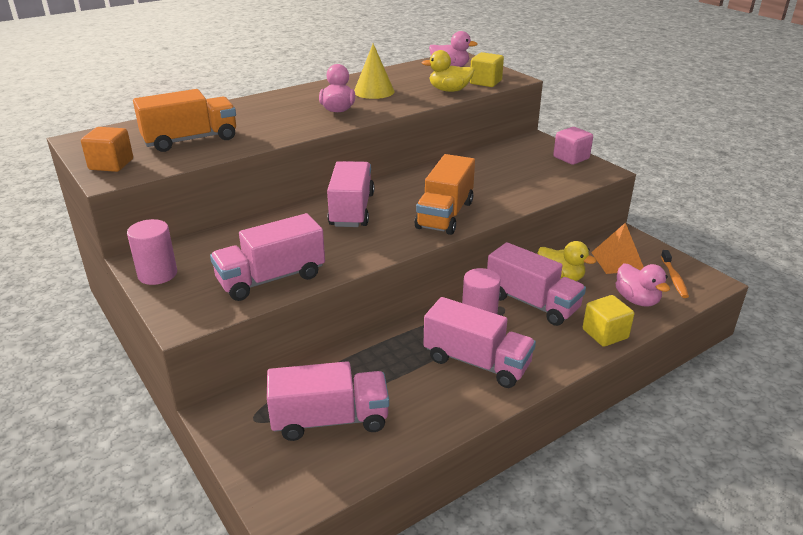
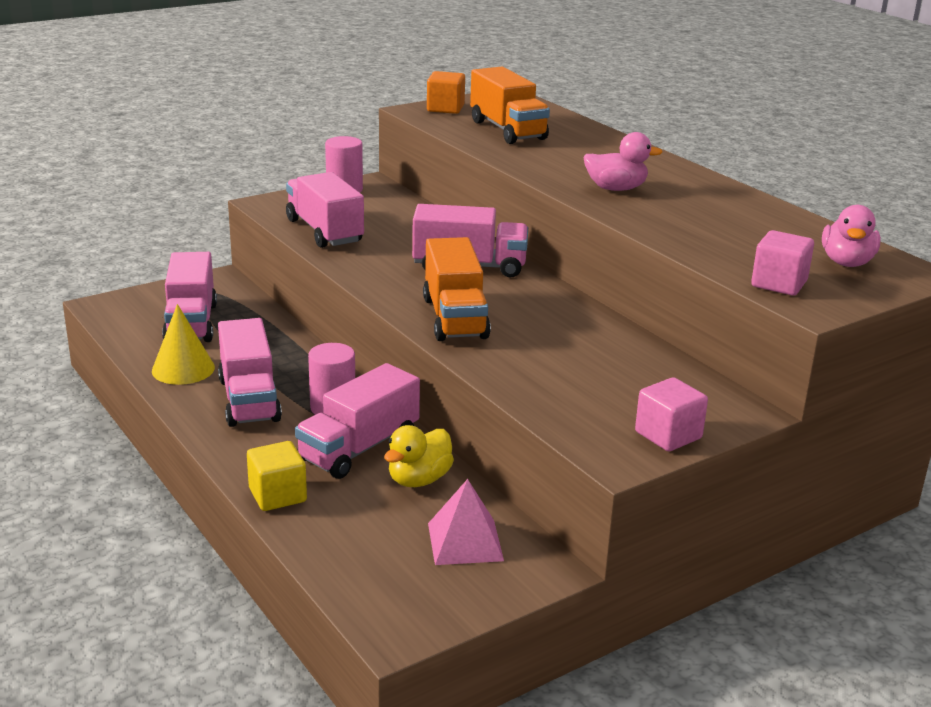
camera: 90 degrees right, 5 degrees down
(374, 91) = (698, 208): yellow cone -> yellow cone (183, 369)
(445, 215) = (454, 318): orange truck -> orange truck turned 120 degrees counterclockwise
(449, 90) = (723, 255): yellow duck -> none
(476, 362) = (249, 400): pink truck -> pink truck turned 45 degrees counterclockwise
(485, 82) = (779, 284): yellow cube -> pink cube
(617, 261) = (465, 542): orange pyramid -> pink pyramid
(637, 300) = (352, 539): pink duck -> none
(674, 278) = (407, 591): orange toothbrush -> none

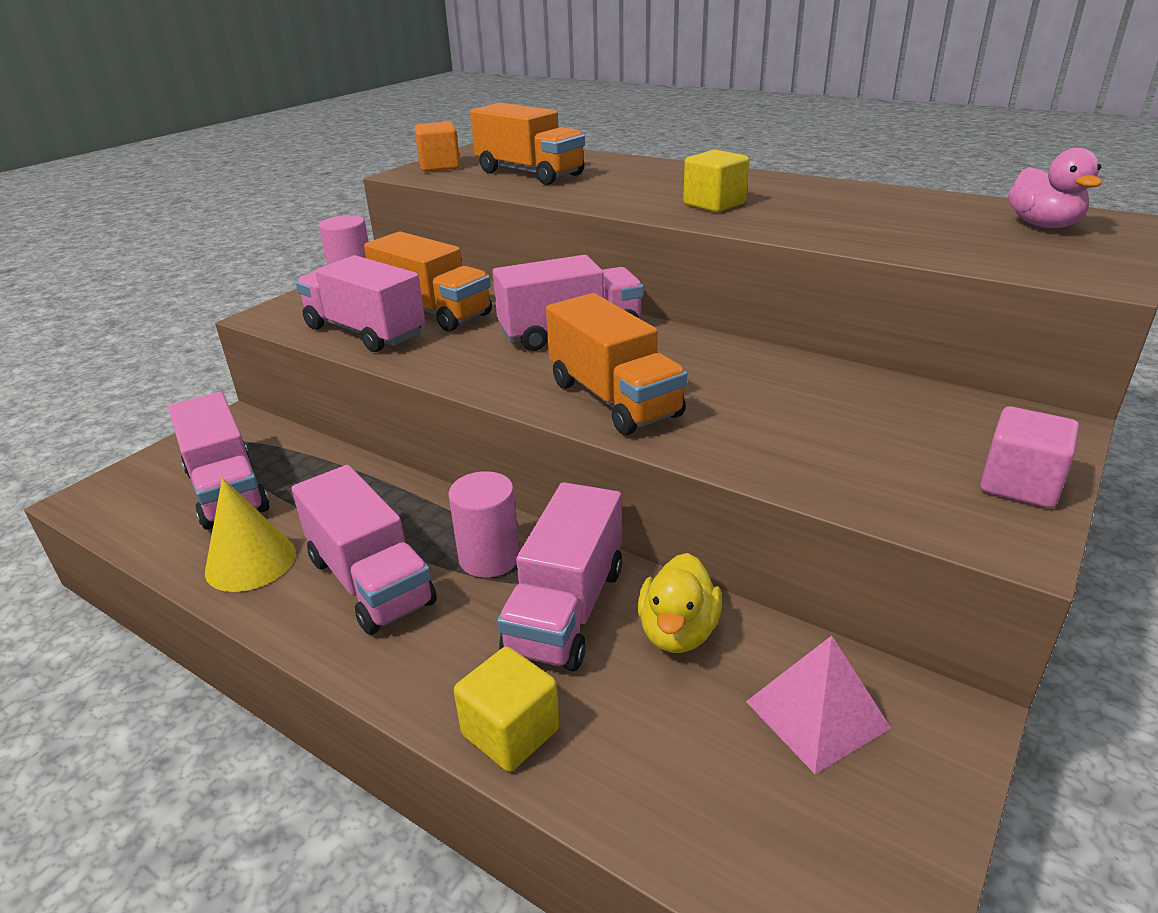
camera: 20 degrees left, 5 degrees up
(384, 227) = (433, 311): none -> orange truck
(616, 189) = (714, 204): pink duck -> yellow cube
(779, 284) = (1024, 261): pink cube -> none

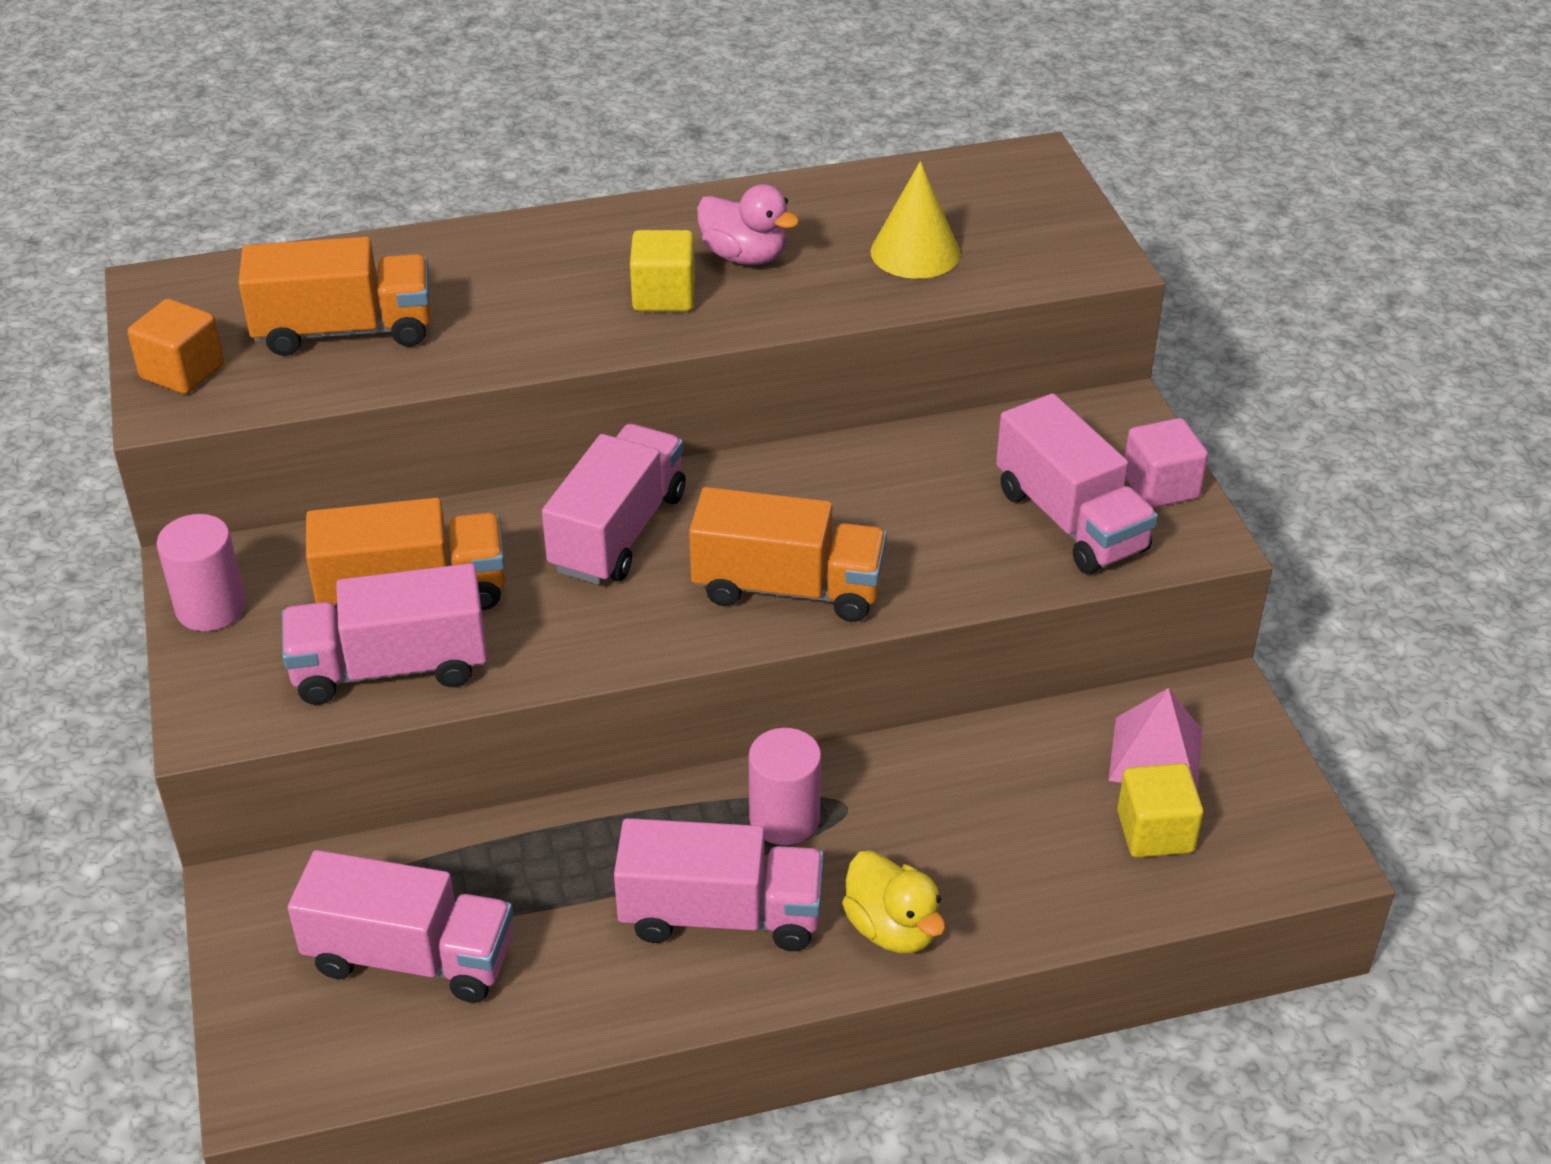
camera: 50 degrees left, 10 degrees up
(250, 562) = (581, 988): yellow cone -> yellow cone (915, 252)
(511, 732) = (1003, 922): yellow cube -> yellow cube (1155, 832)
(566, 609) = (908, 812): pink truck -> pink truck (1070, 520)
(678, 632) = (1006, 766): yellow duck -> yellow duck (892, 928)
(1043, 225) = (986, 195): pink duck -> pink duck (744, 256)

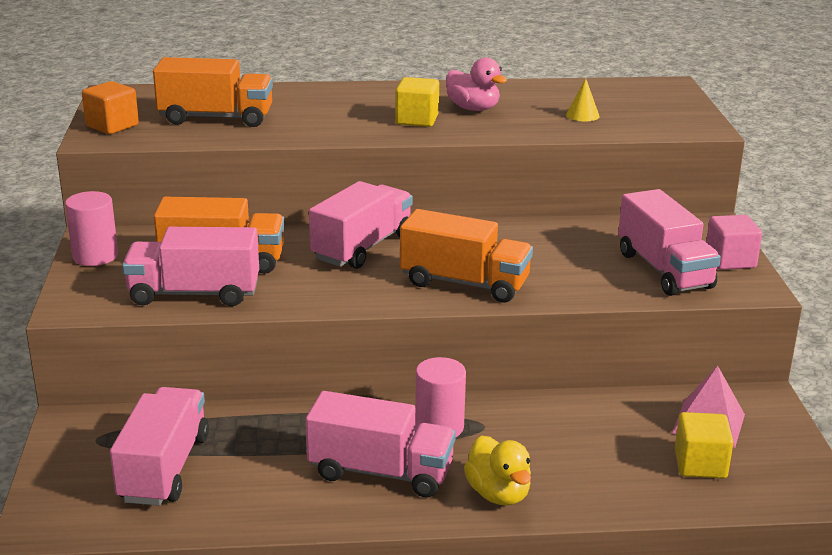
camera: 10 degrees right, 15 degrees down
(410, 957) = (164, 468): pink truck -> pink truck turned 105 degrees counterclockwise
(915, 252) = (582, 115): yellow cone -> yellow cone, size x0.58

